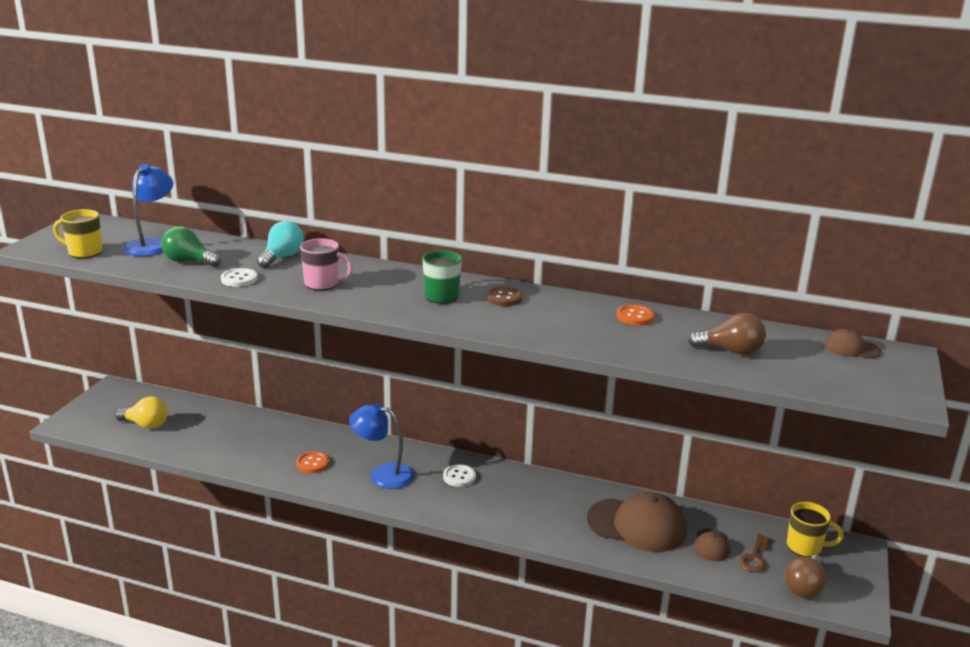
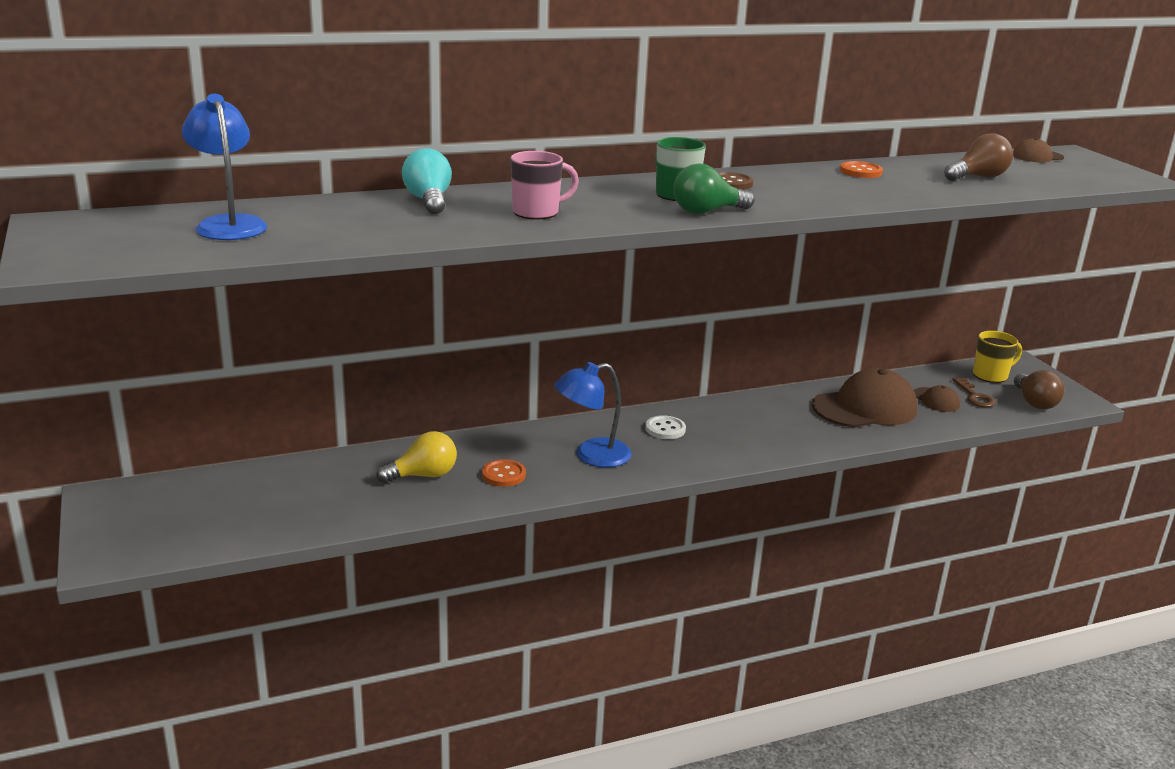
camera: 40 degrees left, 0 degrees up
(84, 252) = (151, 252): yellow mug -> none
(146, 425) = (227, 516): yellow light bulb -> yellow light bulb (423, 475)
(189, 262) = (327, 229): green light bulb -> green light bulb (706, 212)
(239, 279) = (434, 230): white button -> none

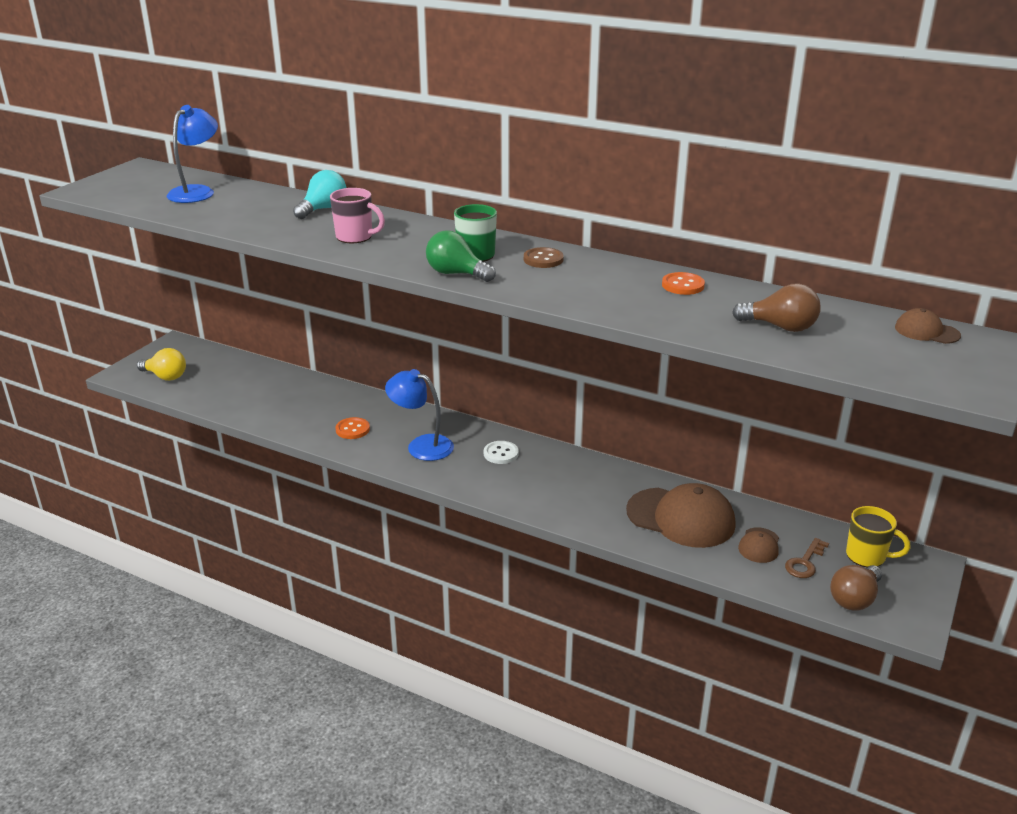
camera: 50 degrees right, 5 degrees up
(423, 475) = (315, 407): yellow light bulb -> yellow light bulb (165, 376)

